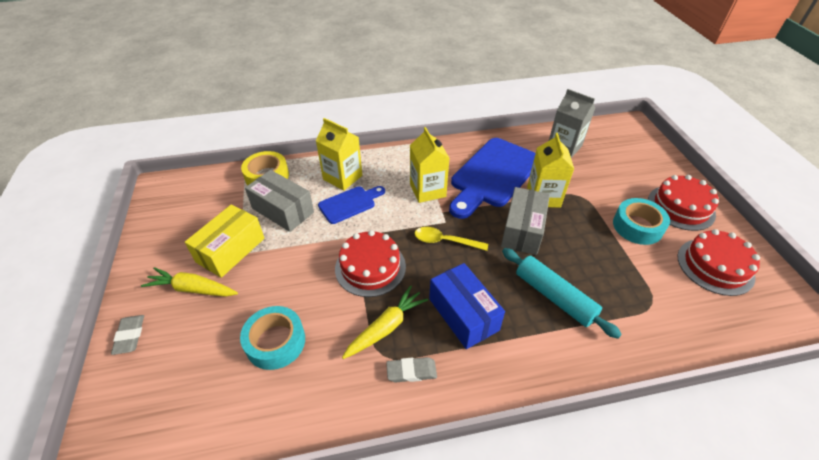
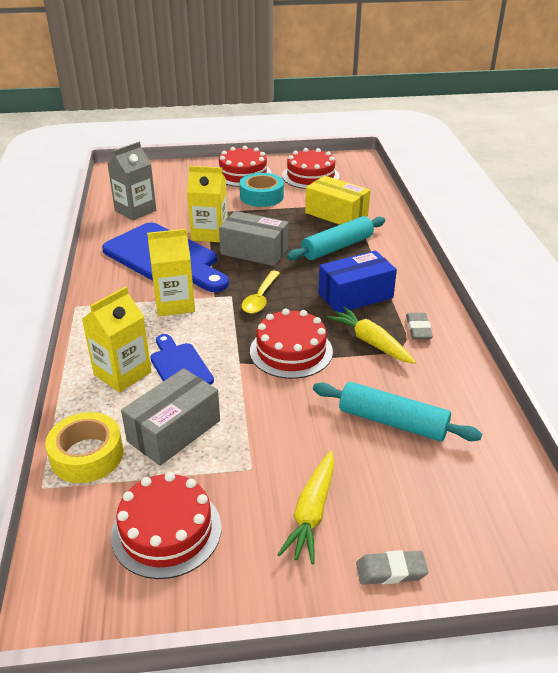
camera: 85 degrees left, 10 degrees down
(199, 219) = (166, 531): none -> red cake
(231, 250) = (243, 480): yellow box -> yellow box (336, 214)
(275, 342) = (392, 422): turquoise tape -> turquoise rolling pin

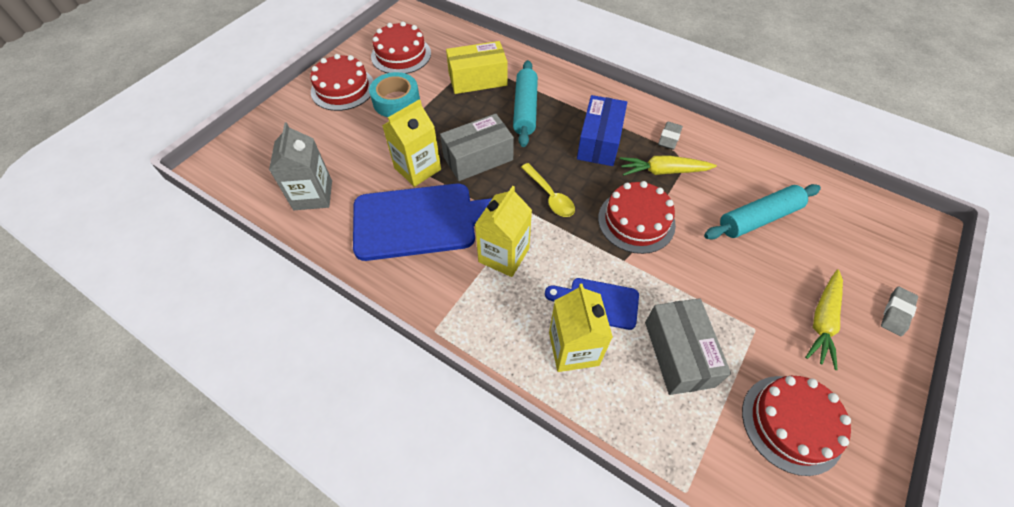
camera: 50 degrees left, 20 degrees up
(87, 455) = (667, 434): yellow tape -> none
(311, 513) = (822, 321): yellow carrot -> yellow carrot turned 60 degrees clockwise
(418, 329) = (669, 138): grey eraser -> grey eraser turned 75 degrees clockwise

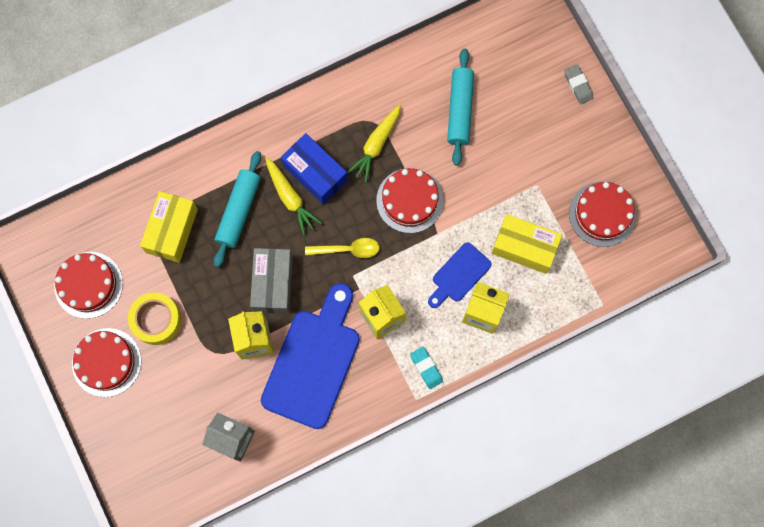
camera: 60 degrees left, 20 degrees up
(396, 101) = (156, 320): turquoise tape -> yellow tape
(475, 323) = (426, 368): none -> turquoise eraser
(525, 109) = (239, 211): turquoise rolling pin -> turquoise rolling pin turned 75 degrees clockwise
(669, 138) = (346, 114): grey eraser -> none
(678, 353) = (524, 247): grey box -> yellow box
(822, 321) = (556, 138): yellow carrot -> yellow carrot (290, 198)

